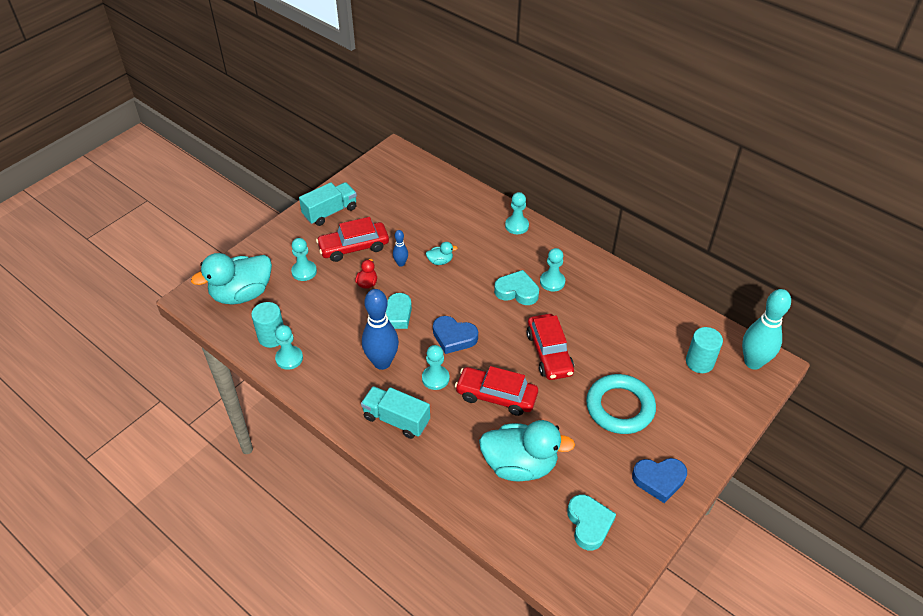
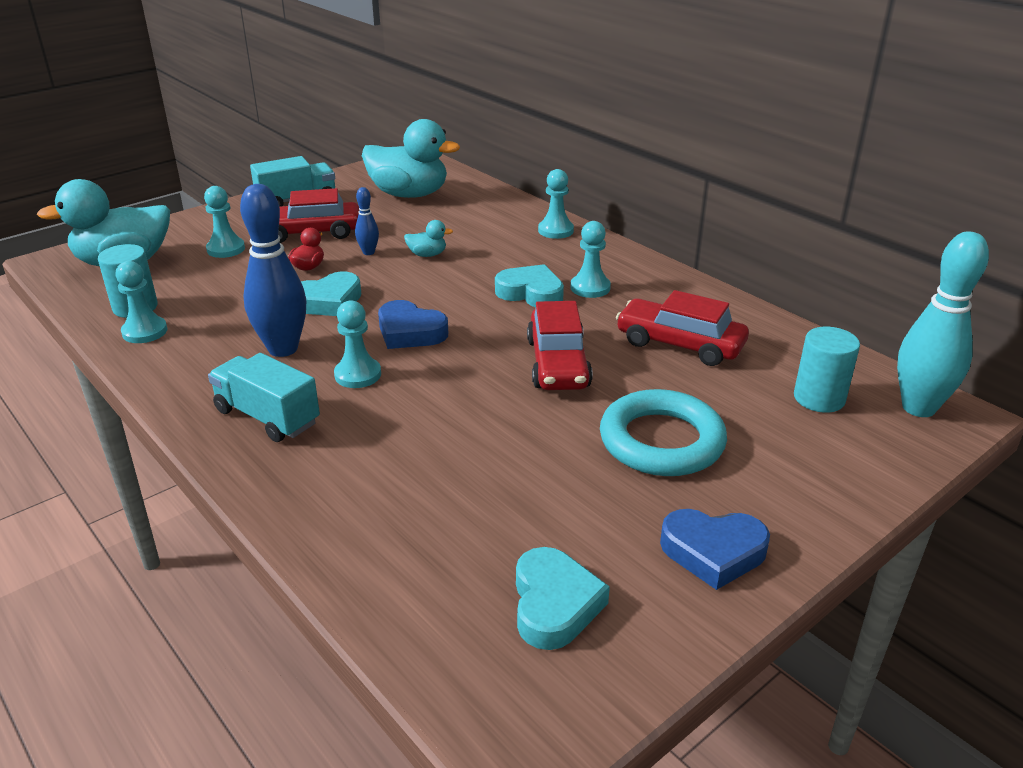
camera: 10 degrees right, 15 degrees down
(496, 396) = (448, 405): red car -> red car (679, 344)
(520, 465) = (452, 499): turquoise duck -> turquoise duck (409, 194)

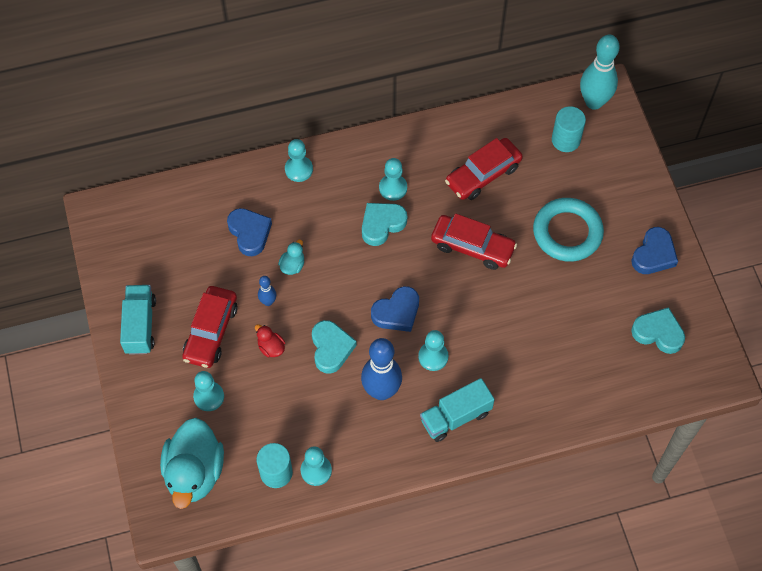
camera: 65 degrees left, 30 degrees up
(409, 194) = (176, 241): turquoise duck -> none
(449, 224) = (249, 233): none -> blue heart

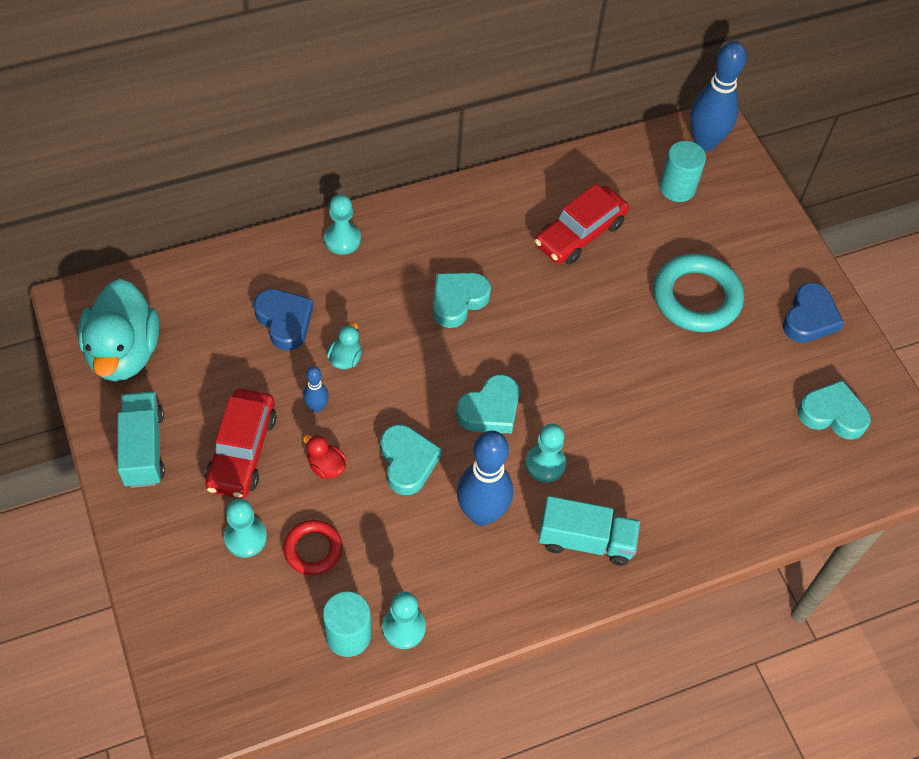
camera: 10 degrees left, 5 degrees down
(194, 472) = (233, 643): turquoise duck -> turquoise duck (124, 352)
(256, 409) = (313, 549): none -> red ring
(393, 188) = (467, 255): turquoise pawn -> none
(397, 312) = (490, 410): blue heart -> turquoise heart
(455, 417) = (585, 540): turquoise truck -> turquoise truck turned 135 degrees counterclockwise
(472, 247) = (578, 322): red car -> none
(594, 102) = (705, 142): turquoise bowling pin -> blue bowling pin

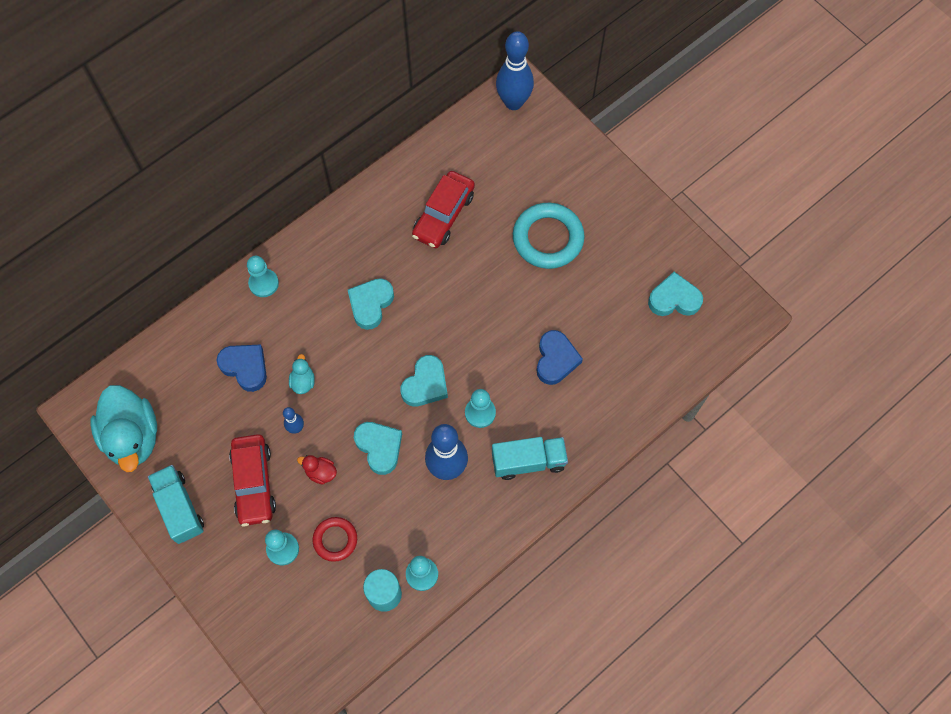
camera: 15 degrees left, 10 degrees up
(677, 188) = (505, 150): turquoise cylinder -> none
(809, 318) = (635, 226): blue heart -> blue heart (556, 359)

